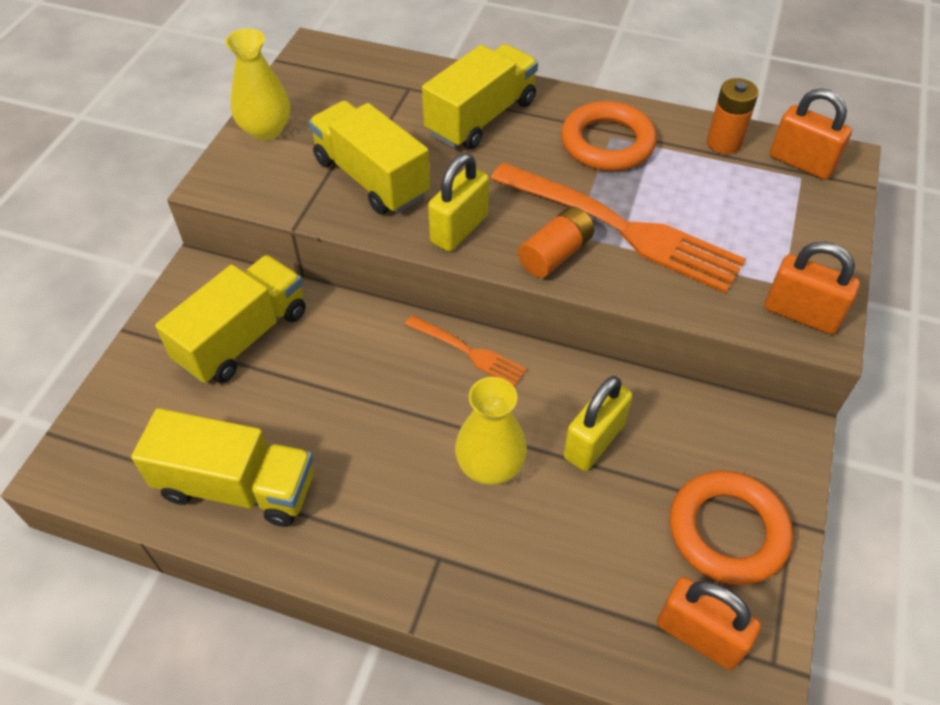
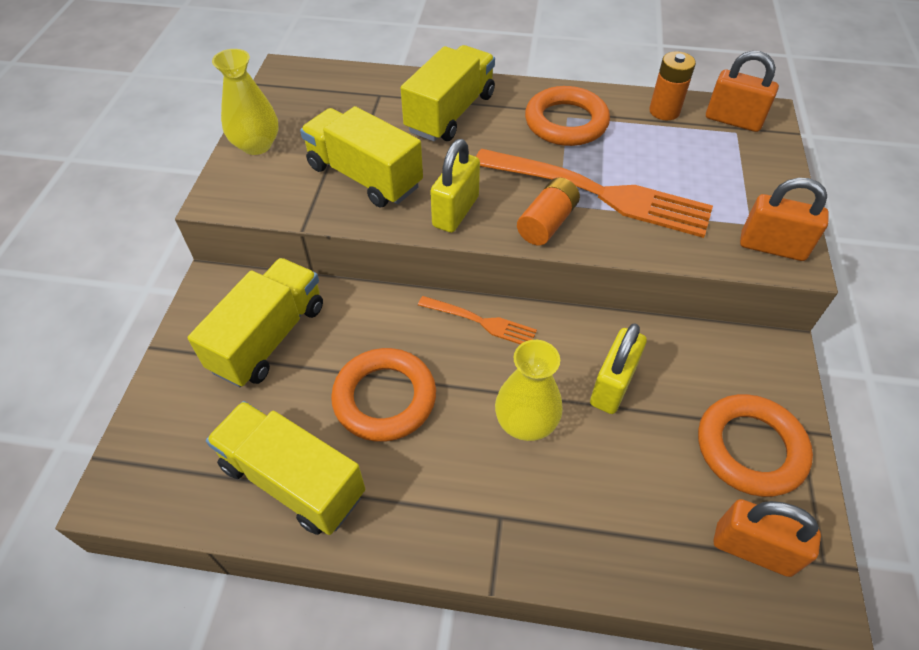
camera: 10 degrees left, 0 degrees up
(237, 486) = (293, 480): yellow truck -> yellow truck turned 150 degrees counterclockwise
(348, 418) = (384, 398): none -> orange ring

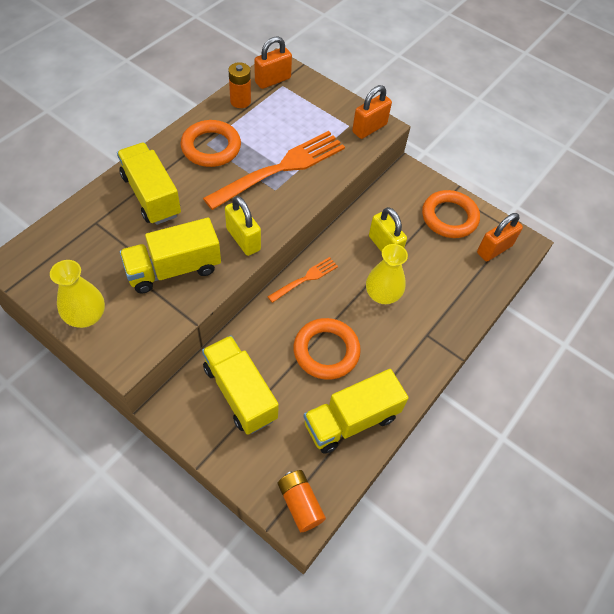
camera: 65 degrees left, 5 degrees up
(547, 223) = (285, 203): orange battery -> orange battery (300, 503)

